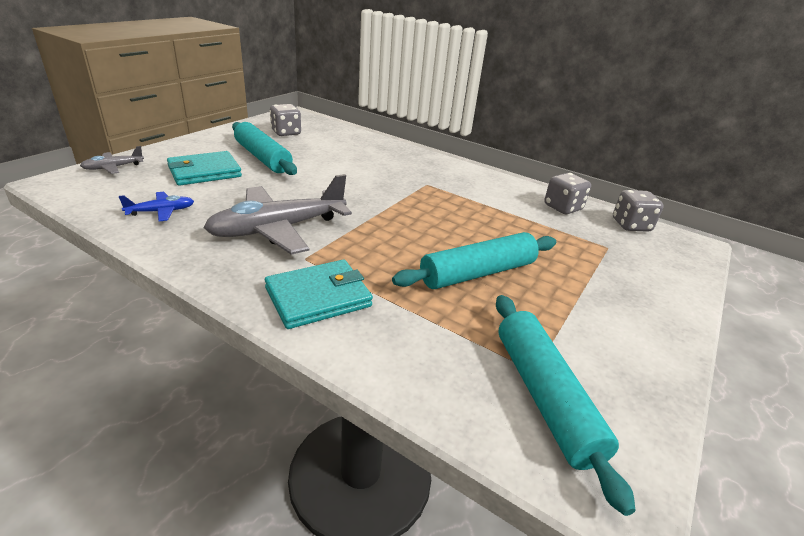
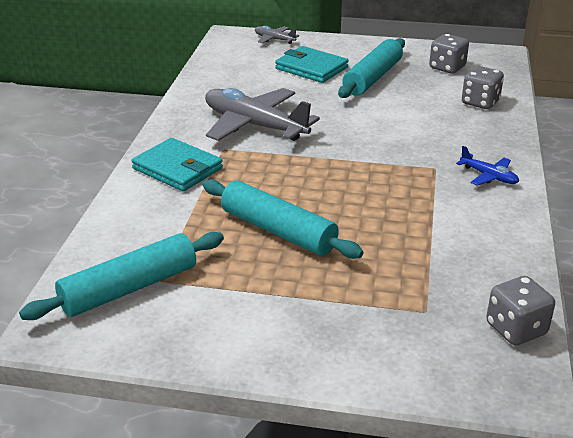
camera: 70 degrees right, 0 degrees up
(161, 212) = (231, 79): blue plane -> blue plane (489, 176)
(562, 208) = (497, 267): grey dice -> grey dice (480, 102)

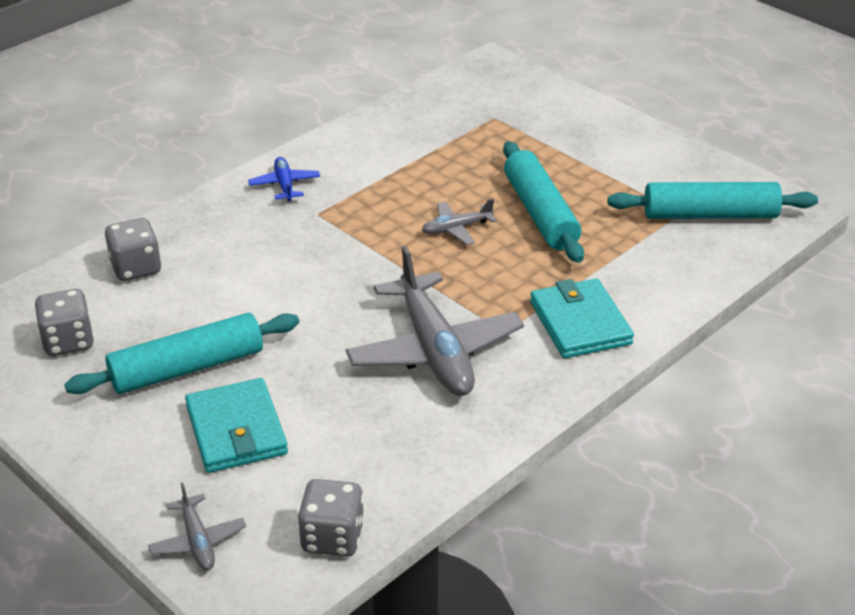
camera: 145 degrees left, 5 degrees up
(327, 194) = (456, 228): none -> grey plane
(516, 329) = (449, 87): grey dice -> grey dice (332, 537)

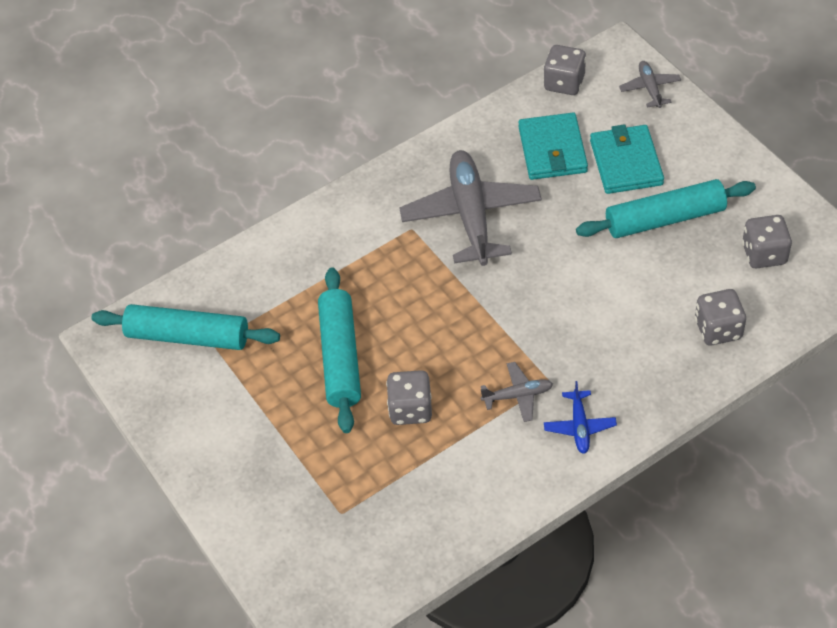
camera: 165 degrees left, 15 degrees up
(454, 183) = (410, 409): none -> grey dice
(456, 228) = (423, 345): grey plane -> grey plane (518, 395)
(580, 323) = (350, 229): turquoise wallet -> turquoise wallet (552, 150)

